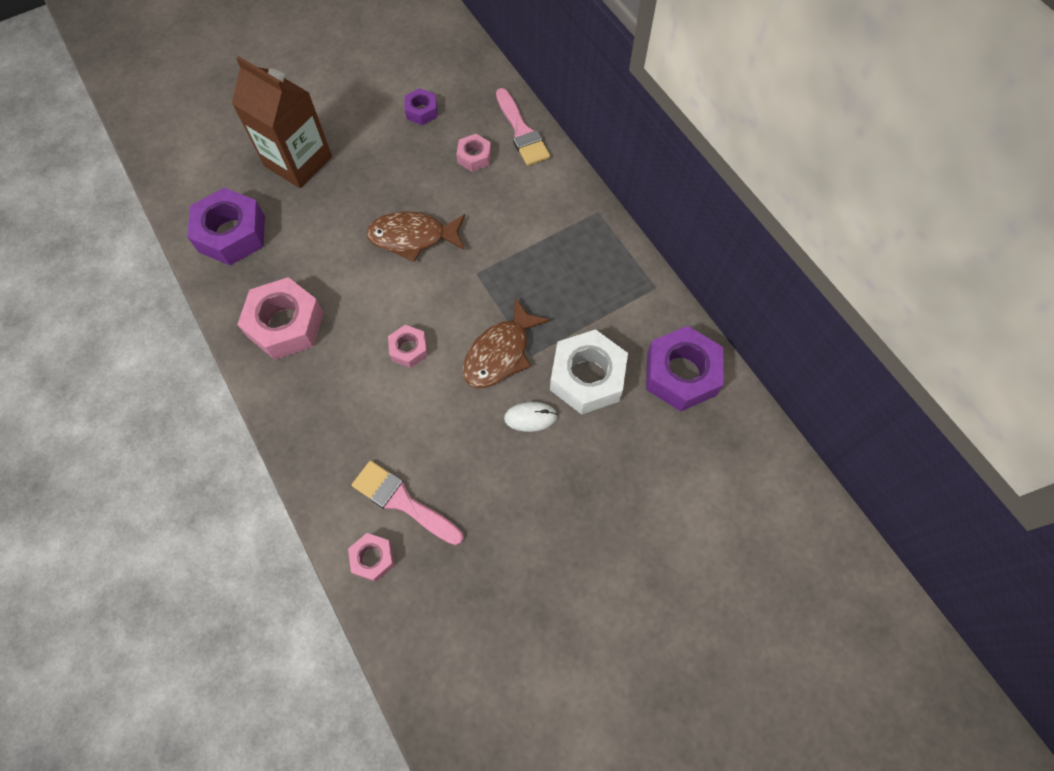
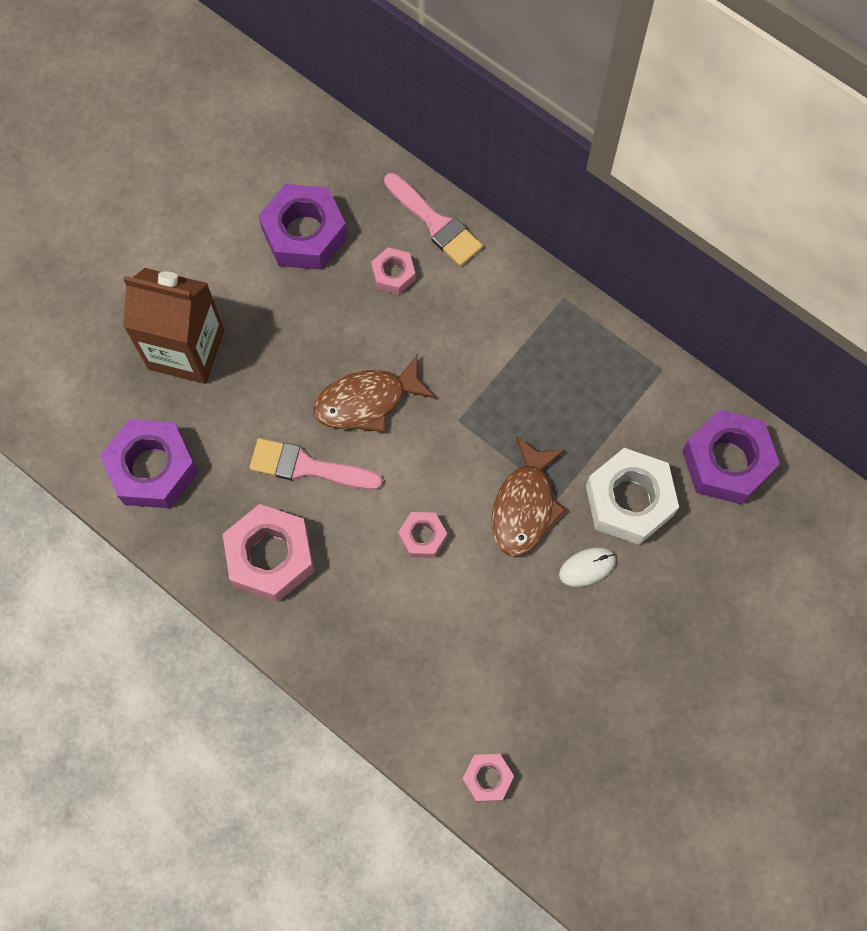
camera: 20 degrees left, 5 degrees up
(403, 501) = (492, 707): pink brush -> pink brush (308, 467)
(421, 111) = (304, 234): purple nut -> purple nut, size x1.91

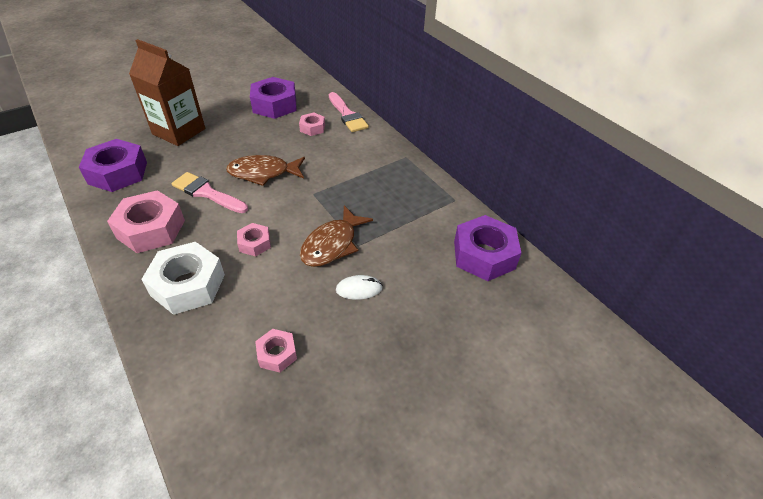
camera: 15 degrees right, 25 degrees down
(487, 778) = (205, 411): pink nut -> pink nut (277, 354)
(629, 501) = (406, 259): white nut -> white nut (188, 285)

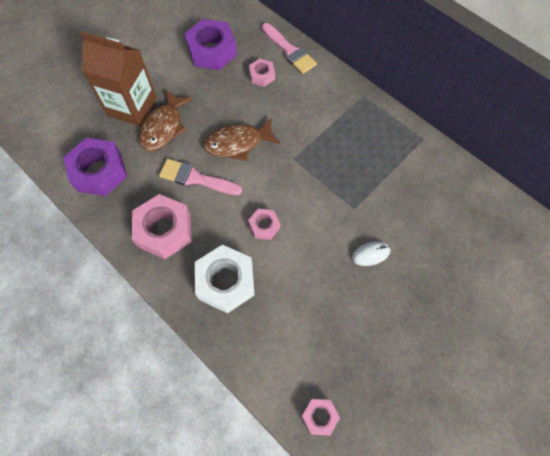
camera: 10 degrees left, 20 degrees up
(277, 354) = (327, 330): pink nut -> pink nut (319, 417)
(332, 244) = (332, 212): brown fish -> brown fish (164, 127)
(484, 255) = (464, 196): purple nut -> none

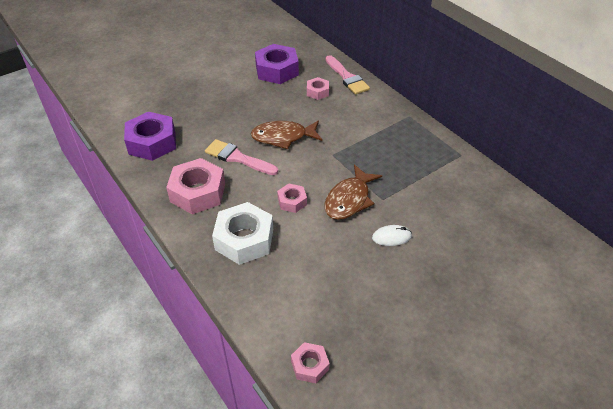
camera: 10 degrees right, 20 degrees down
(132, 106) = (195, 100): brown carton -> none
(164, 127) = (219, 118): brown fish -> brown fish (349, 199)

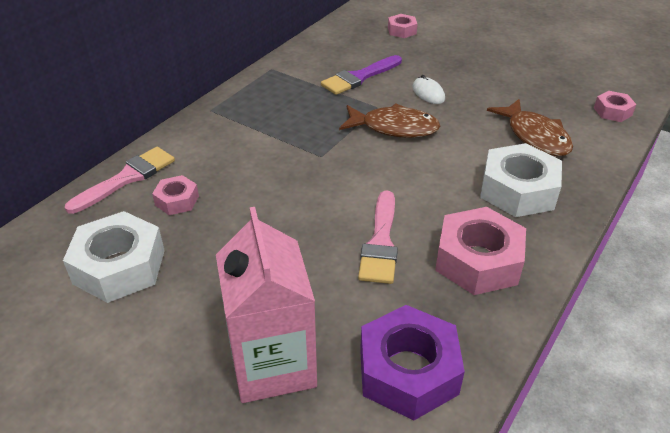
camera: 110 degrees left, 5 degrees down
(187, 105) = (273, 364): none -> pink carton
(277, 70) = (119, 267): purple nut -> white nut
(283, 137) = (308, 208): brown fish -> brown fish (535, 136)
(292, 201) = (429, 169): pink nut -> pink nut (402, 31)
(432, 201) = (359, 77): none -> purple brush

